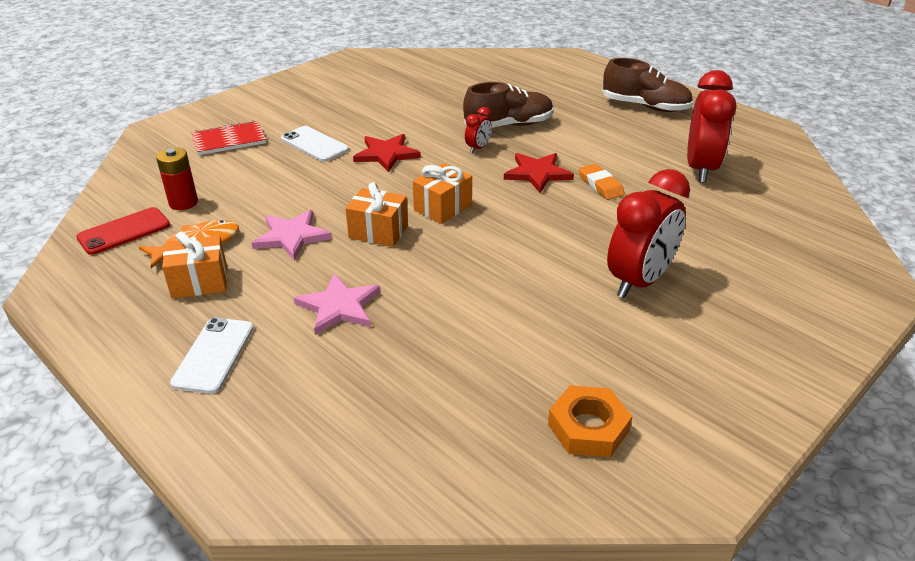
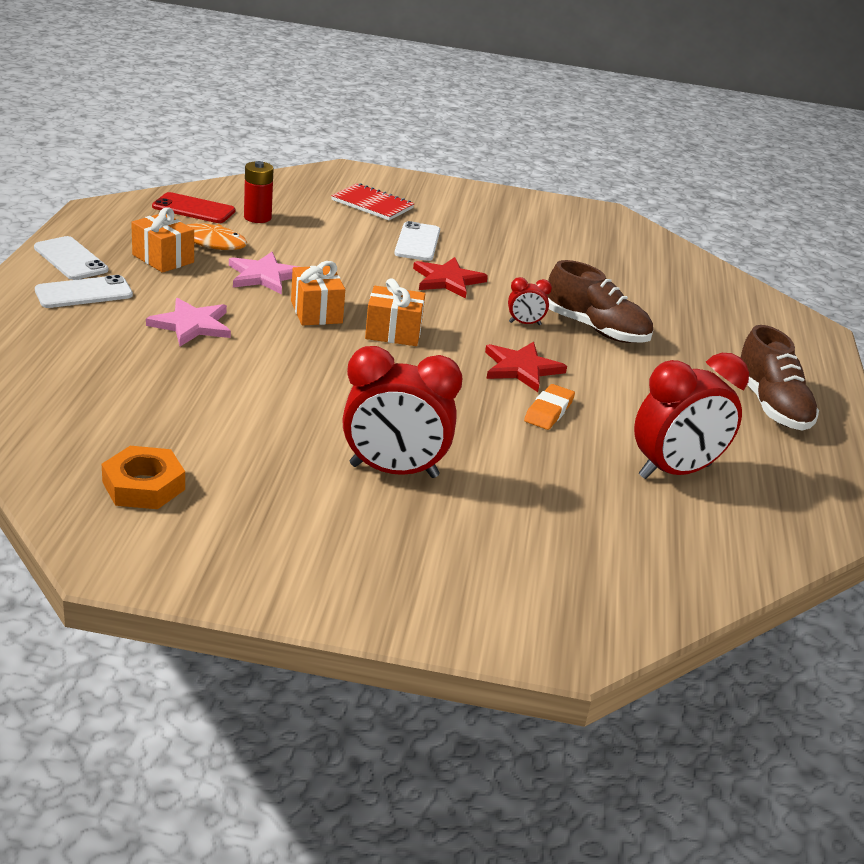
camera: 50 degrees right, 5 degrees down
(134, 342) = (70, 259): none -> white phone

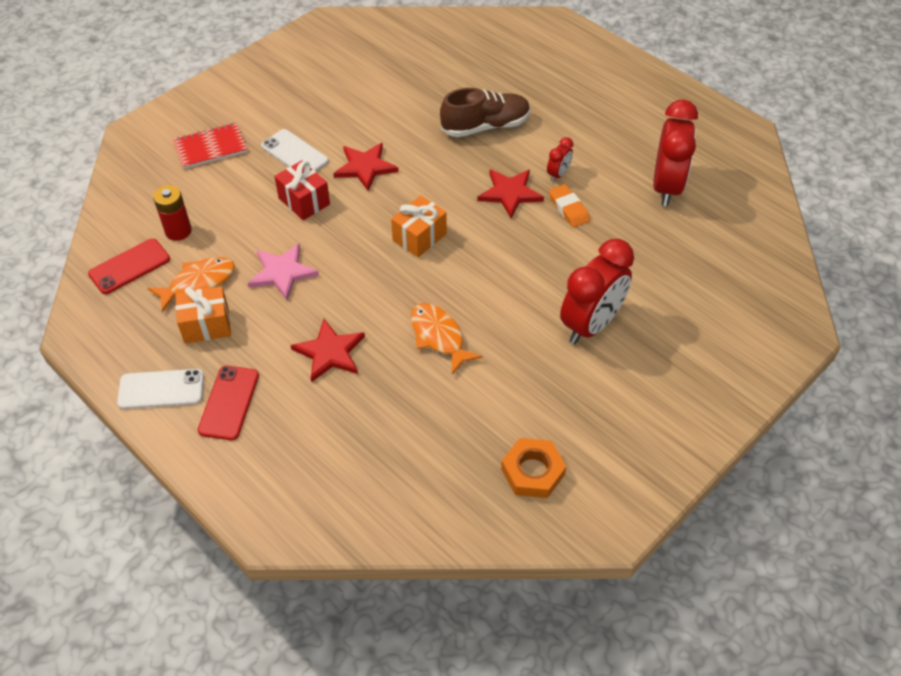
camera: 50 degrees left, 20 degrees up
(84, 293) = (229, 402): white phone -> red phone
(191, 325) = (330, 352): pink star -> red star
(273, 378) = (439, 336): none -> orange fish
(316, 312) = (360, 267): orange gift -> none
(364, 262) = (304, 201): none -> red gift
(525, 323) = (454, 159): red clock -> red clock (558, 174)
(771, 405) = (624, 99): brown shoe -> none

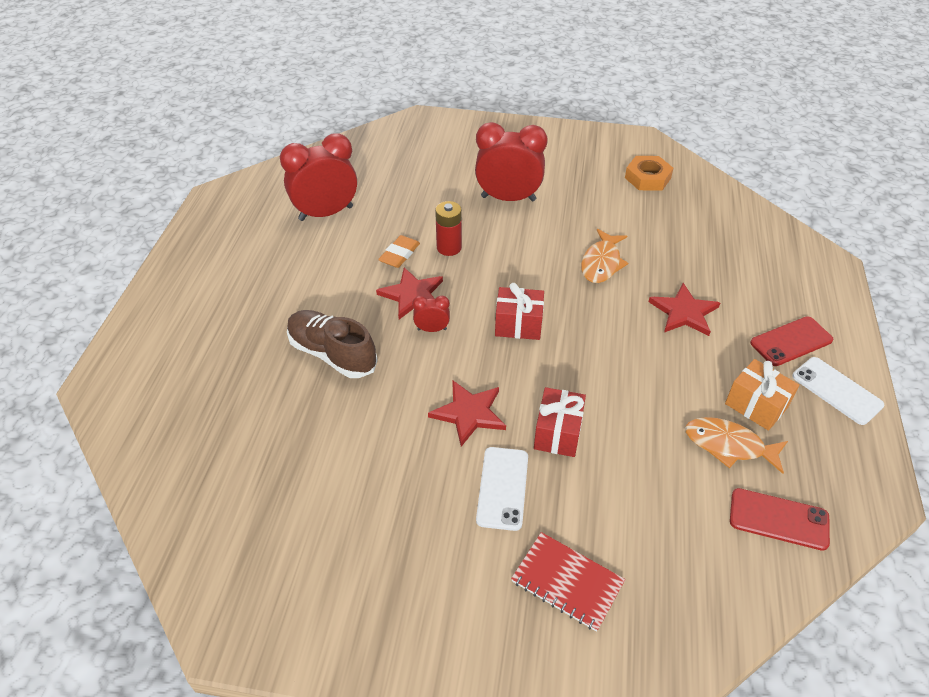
camera: 125 degrees left, 5 degrees down
(178, 231) = (698, 513): red battery -> red battery (449, 248)
(282, 272) = (650, 391): pink star -> none
(419, 237) = (518, 325): orange gift -> red gift
(558, 174) = (362, 277): red clock -> red clock (432, 329)

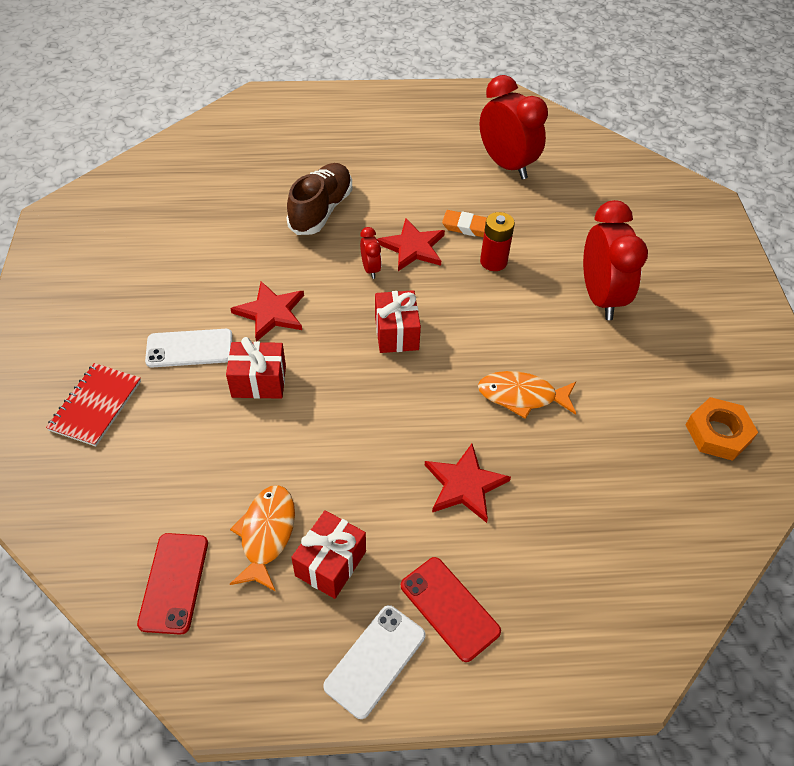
camera: 75 degrees right, 5 degrees up
(756, 405) = (330, 563): orange gift -> red gift

